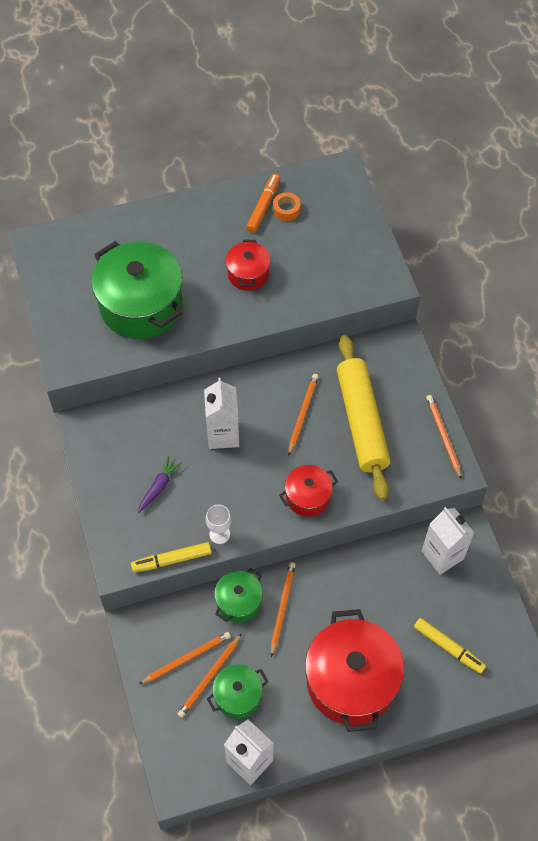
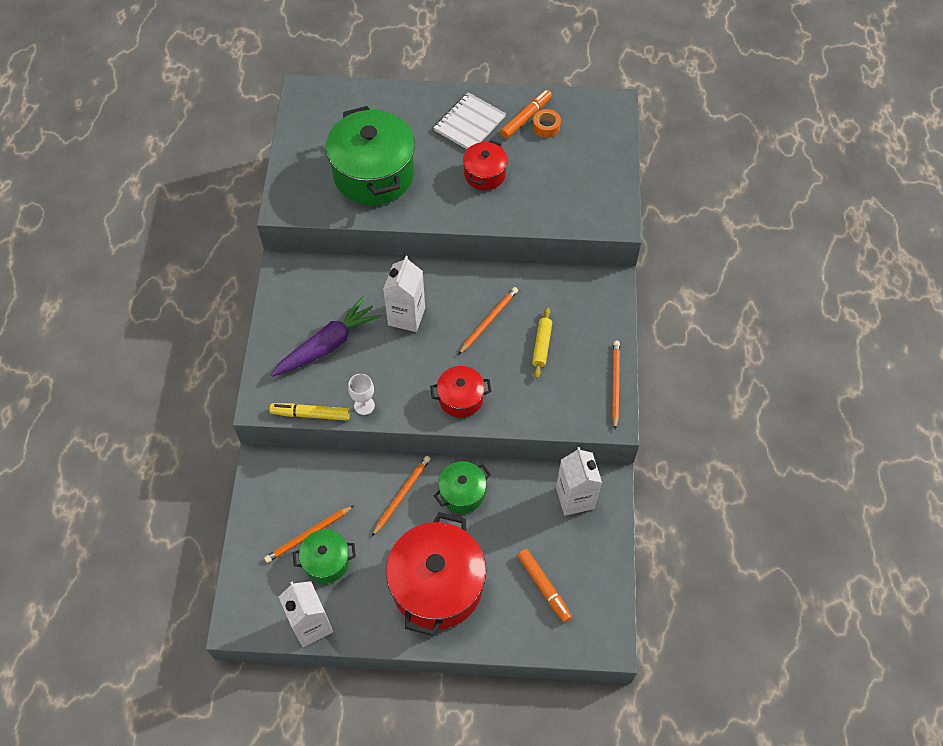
camera: 20 degrees right, 0 degrees up
(159, 486) = (328, 344): purple carrot -> purple carrot, size x1.87
(186, 658) = (295, 511): orange pencil -> none
(212, 228) = (469, 124): none -> white notebook
(239, 601) = (364, 476): green pot -> green pot (462, 493)
(361, 421) = (541, 345): yellow rolling pin -> yellow rolling pin, size x0.43
(448, 647) = (544, 587): yellow marker -> orange marker

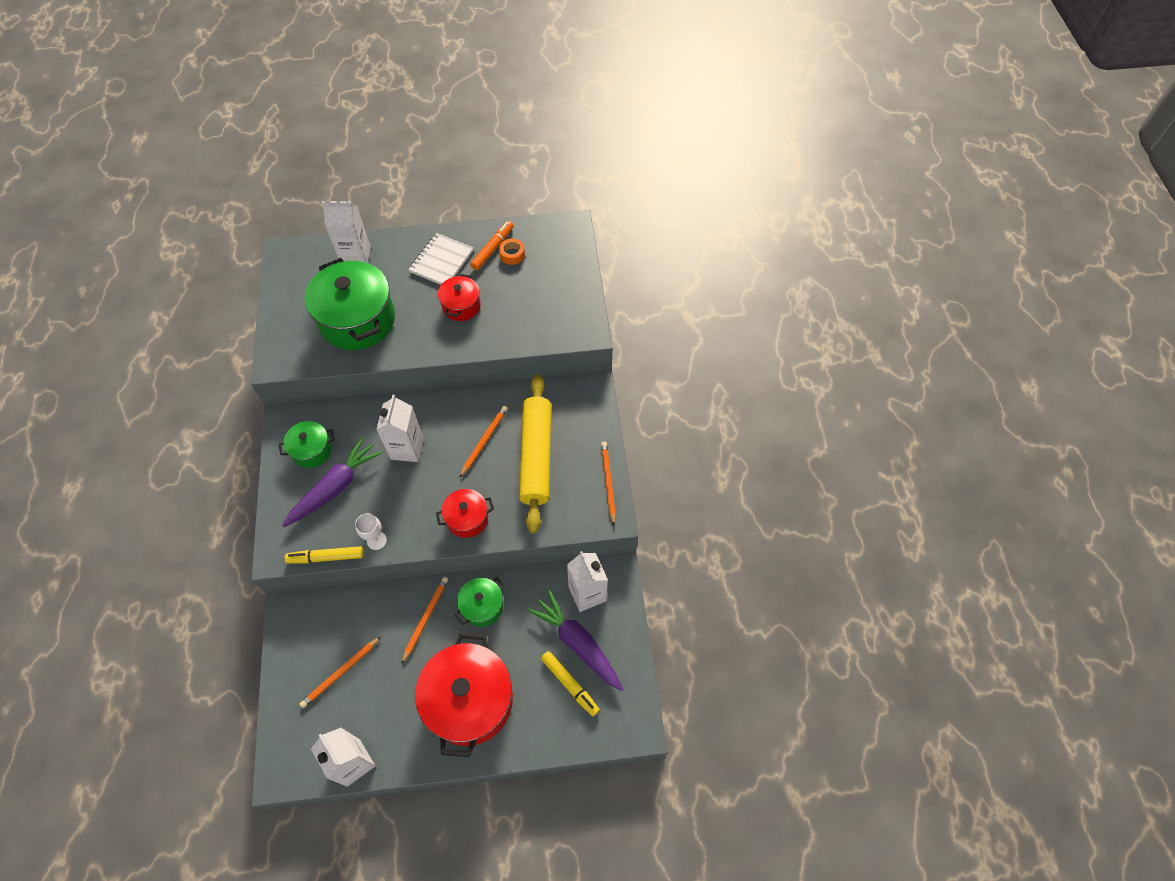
camera: 10 degrees left, 0 degrees up
(326, 561) = (361, 696): green pot -> green pot (312, 450)
(379, 106) = (356, 256): none -> white carton
(541, 345) = (536, 456): yellow rolling pin -> yellow rolling pin, size x2.30
(544, 587) = (570, 684): orange marker -> yellow marker
(557, 546) = (577, 643): none -> purple carrot

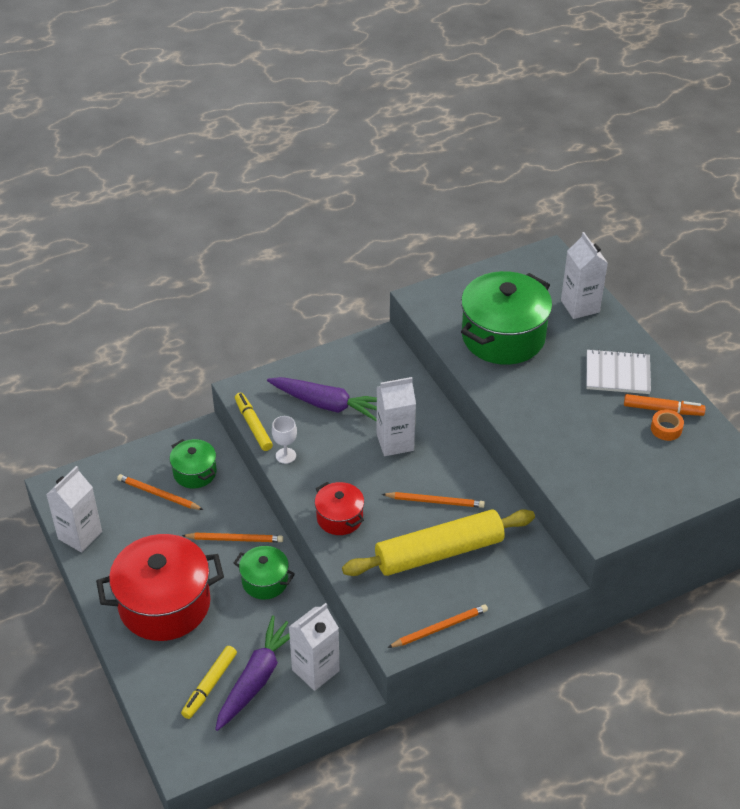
camera: 70 degrees right, 15 degrees down
(312, 450) = (357, 373): green pot -> green pot (195, 472)
(461, 306) = (570, 409): red pot -> none

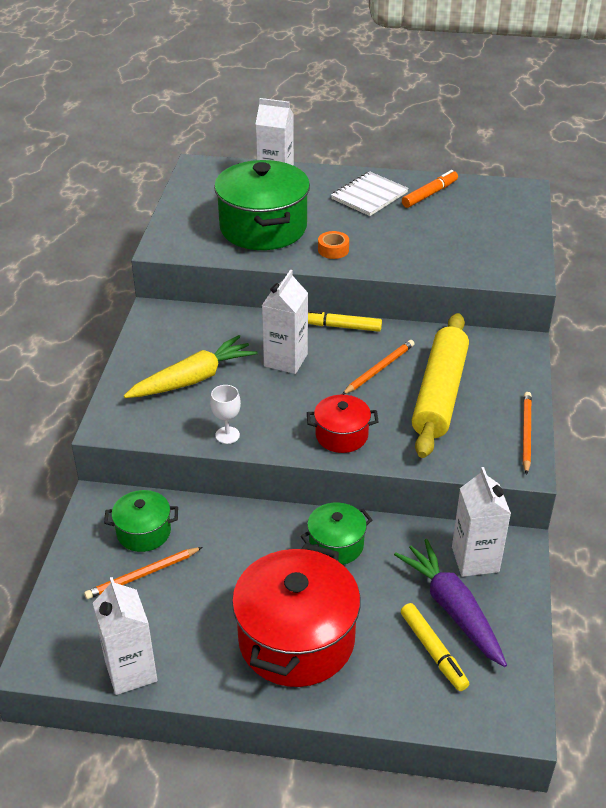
camera: 55 degrees left, 5 degrees down
(235, 539) = (262, 542): orange pencil -> none
(253, 425) = (163, 439): yellow marker -> yellow marker (340, 326)
(327, 404) = (193, 379): purple carrot -> yellow carrot
(666, 429) = (451, 202): orange tape -> orange tape (333, 250)

